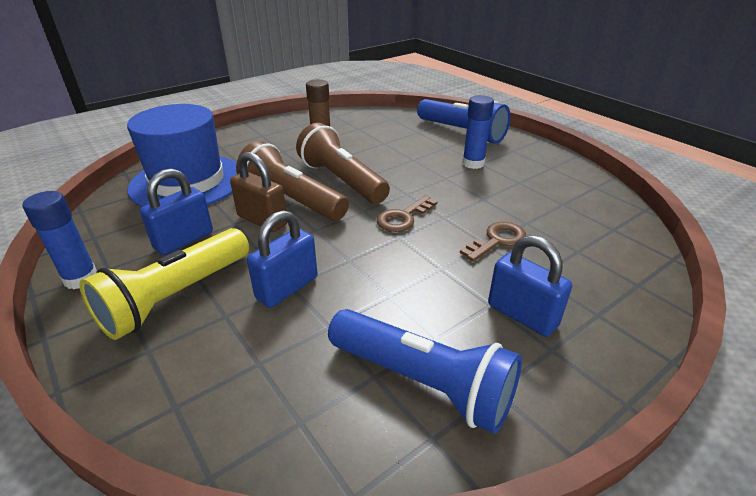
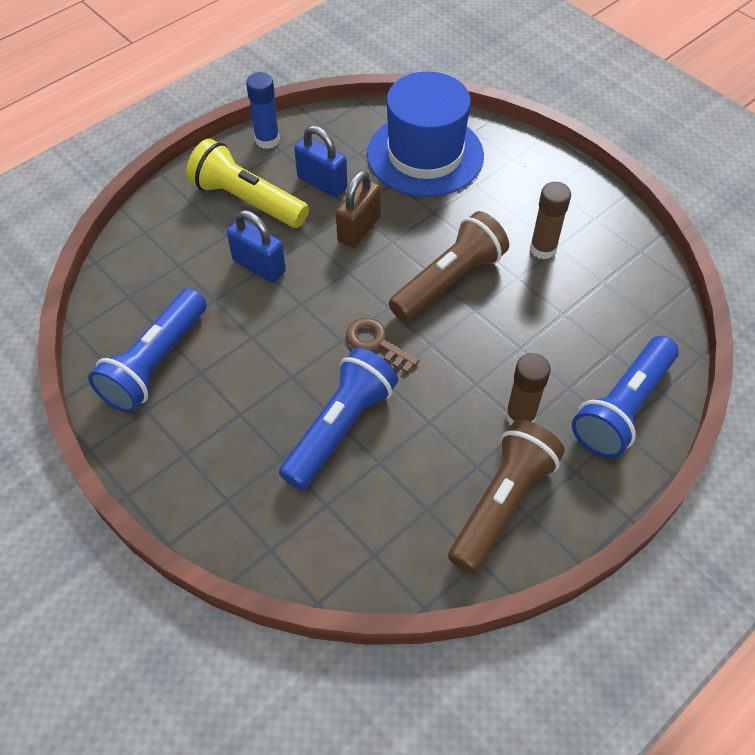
camera: 85 degrees right, 20 degrees up
(292, 200) = (400, 244): brown flashlight -> brown flashlight (502, 504)
(473, 163) = (520, 416): blue glue stick -> brown glue stick
(497, 240) = (340, 428): brown key -> blue flashlight
(522, 315) = (225, 436): blue padlock -> none

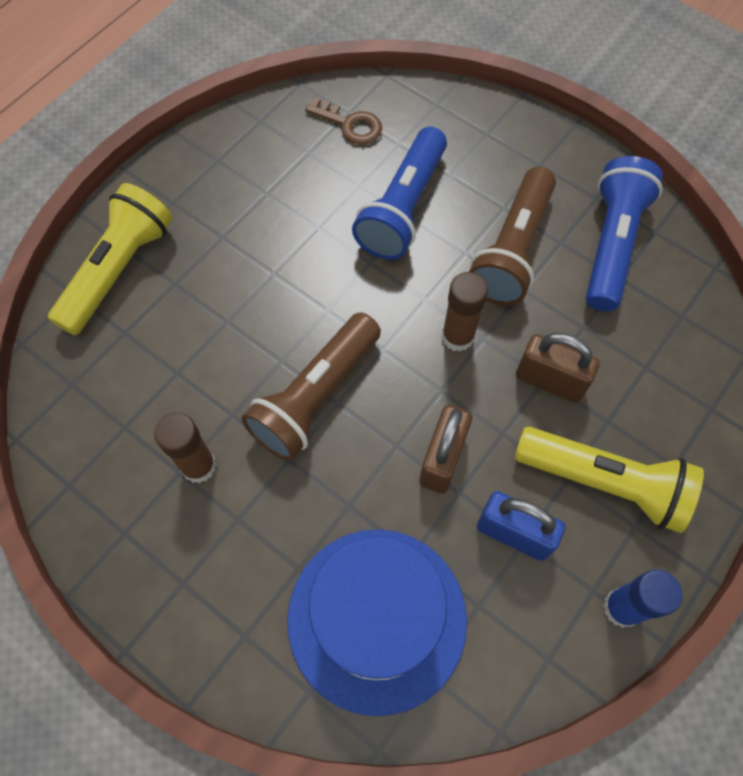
camera: 170 degrees right, 10 degrees up
(259, 266) = (550, 380): blue padlock -> brown padlock
(376, 343) = (386, 302): brown key -> brown key (350, 124)
(502, 504) = (240, 164): brown flashlight -> brown flashlight (512, 250)
(520, 416) = (225, 245): brown glue stick -> brown glue stick (457, 337)
(622, 408) = (118, 270): blue flashlight -> yellow flashlight

